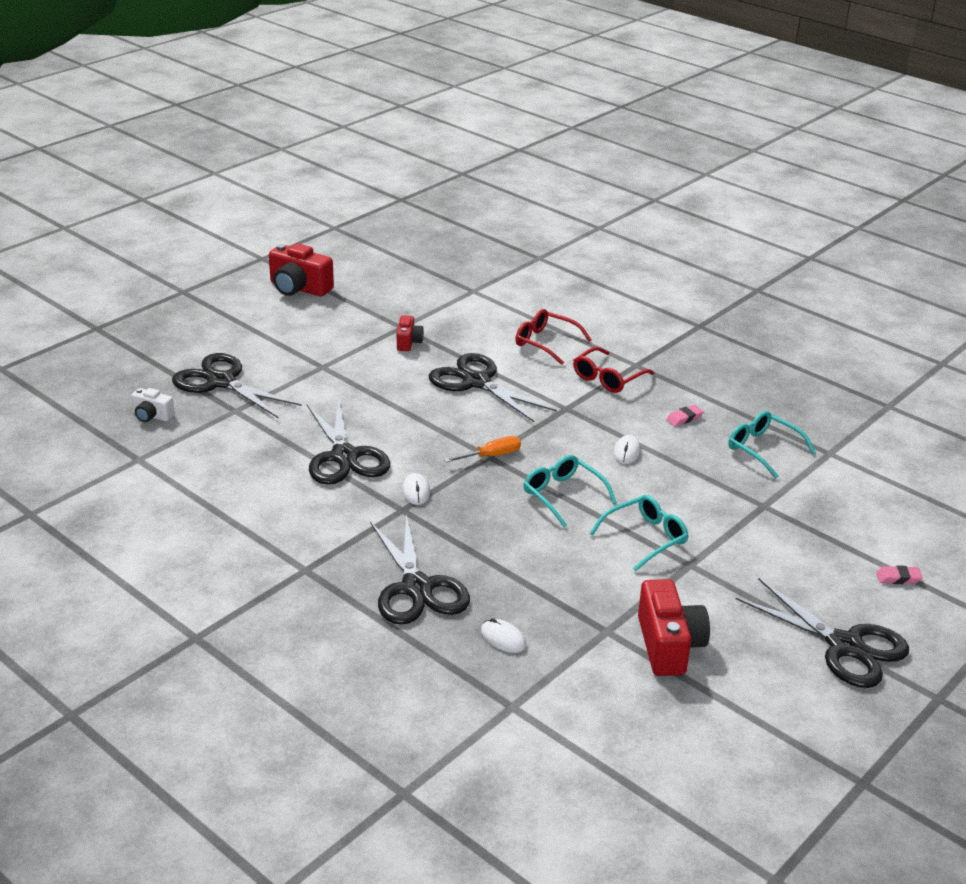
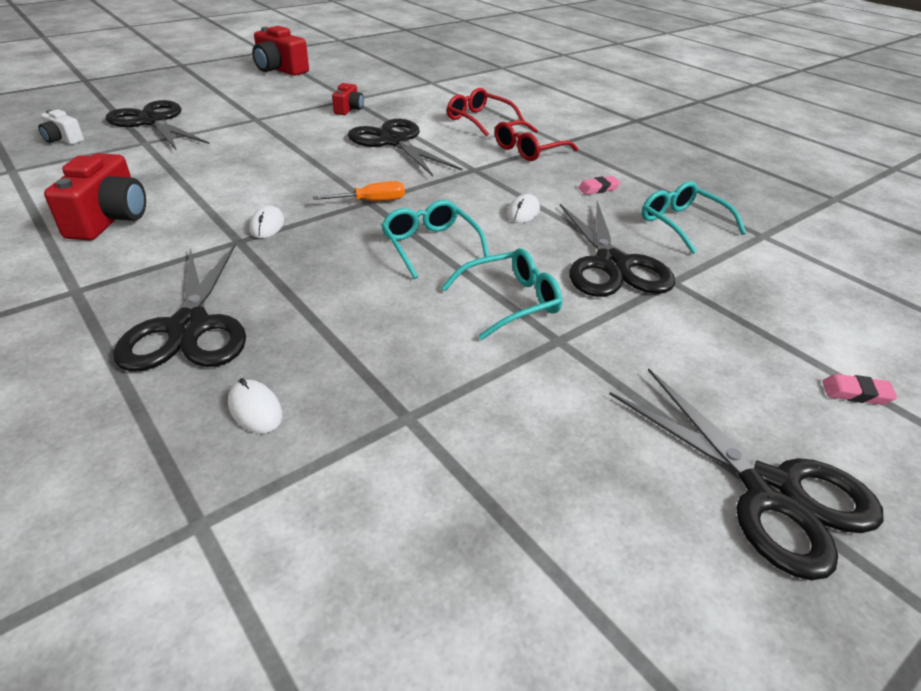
camera: 10 degrees right, 5 degrees up
(344, 456) = (216, 187): black scissors -> black scissors (611, 265)
(668, 645) = (489, 452): red camera -> red camera (110, 219)

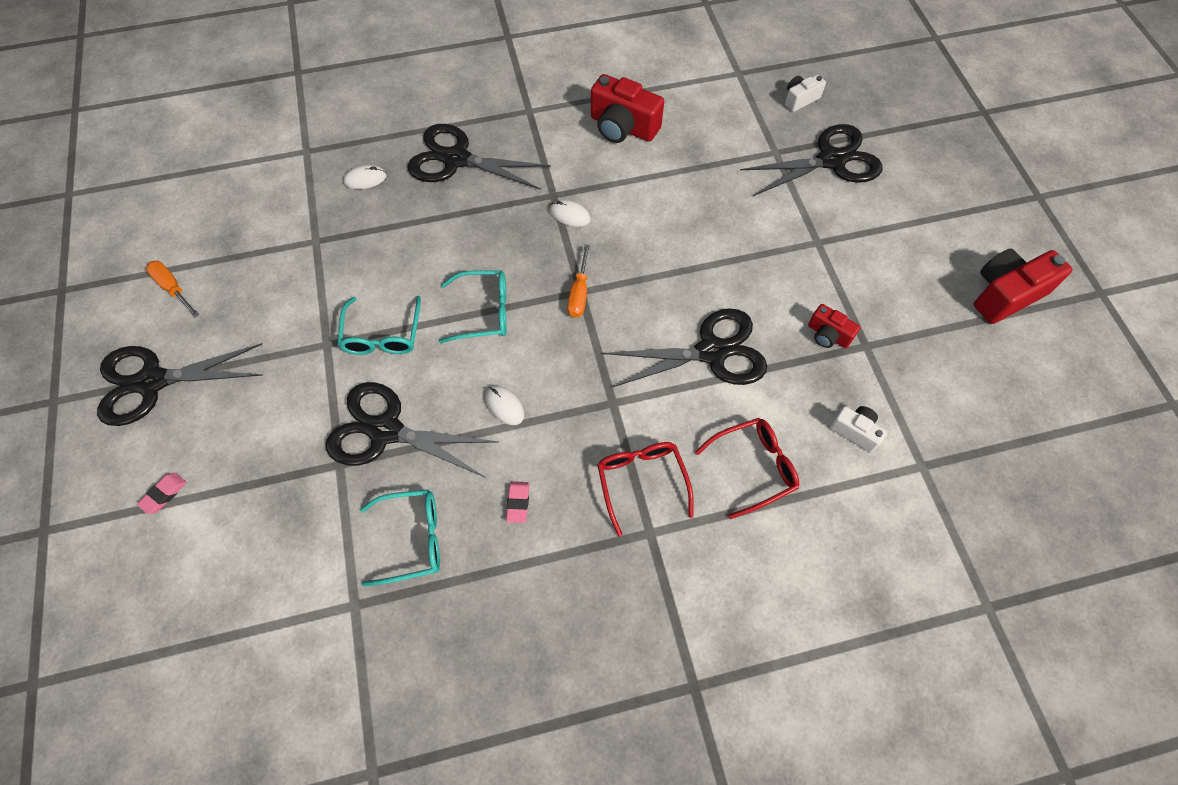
camera: 115 degrees right, 25 degrees up
(423, 97) = (855, 431): none -> white camera
(616, 570) = (172, 288): none -> orange screwdriver

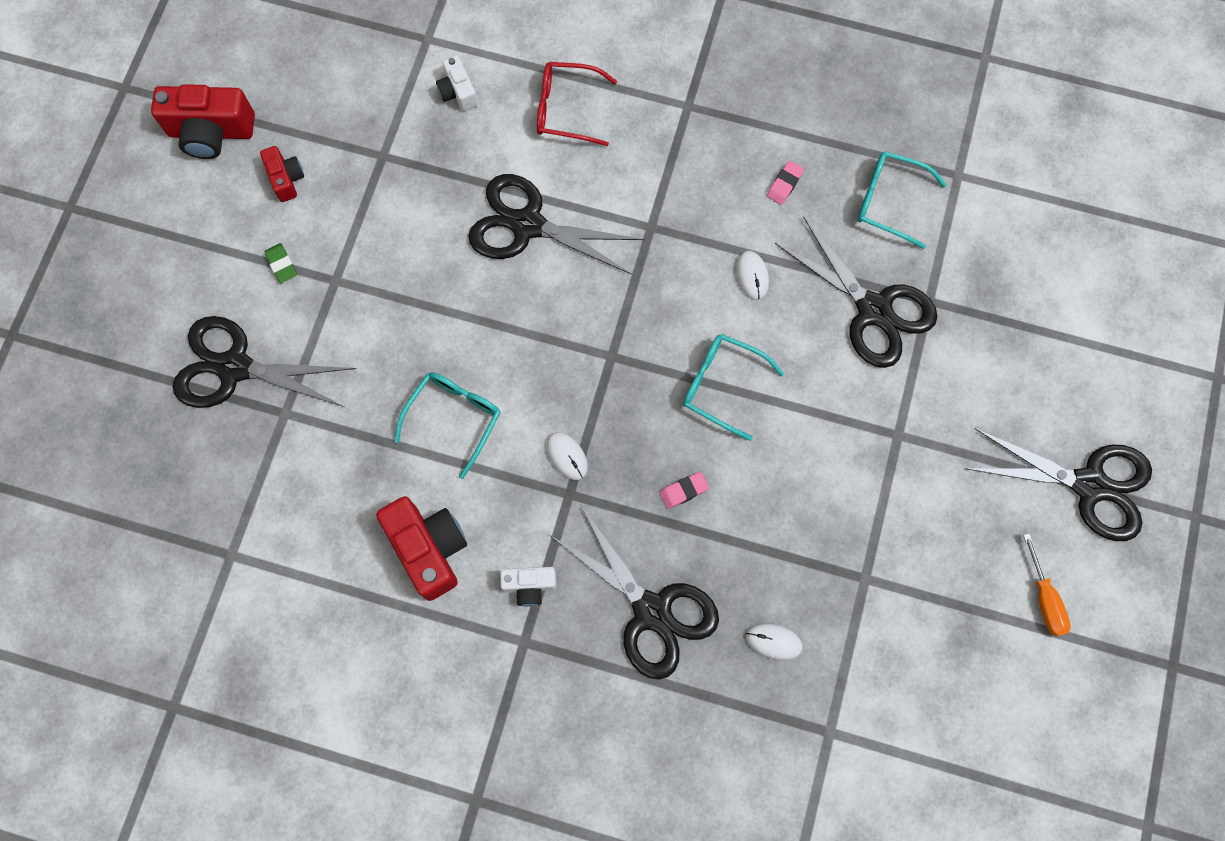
camera: 150 degrees left, 10 degrees up
(164, 494) = (1099, 355): pink eraser -> pink eraser (683, 491)
(382, 335) = (837, 415): turquoise glasses -> turquoise glasses (454, 418)
(579, 294) = (614, 354): orange screwdriver -> none
(642, 482) = (669, 147): red glasses -> none
(800, 99) = (194, 470): white camera -> white camera (529, 586)
(828, 335) = (408, 183): red camera -> red camera (286, 179)
(863, 233) = (281, 264): none -> green eraser

